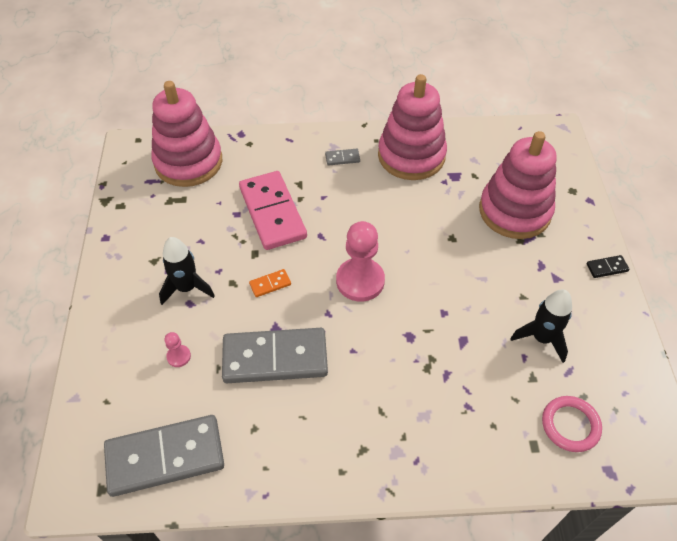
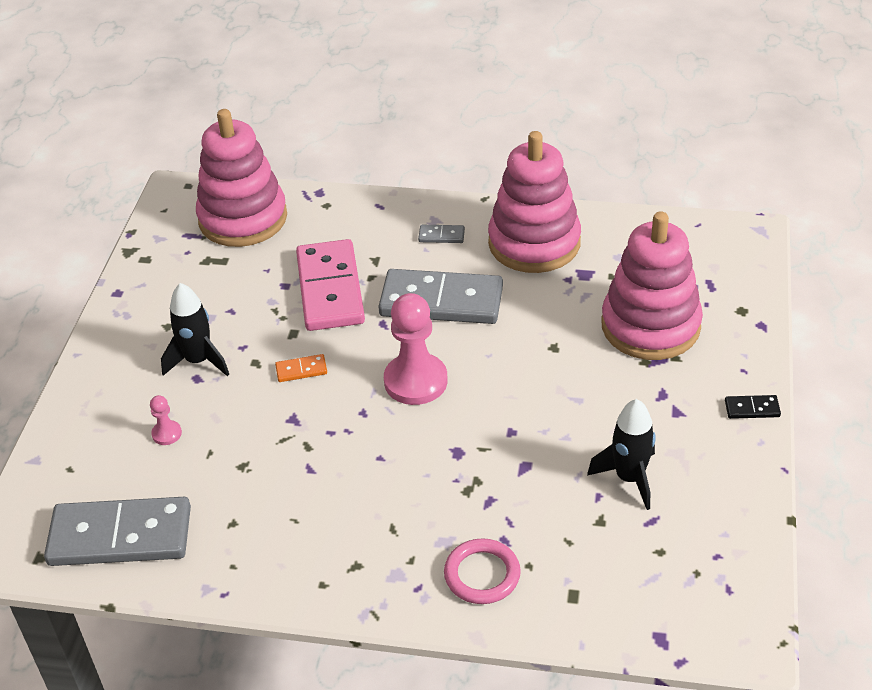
camera: 15 degrees right, 10 degrees down
(275, 358) = (281, 452): grey domino -> grey domino (441, 301)
(570, 425) = (629, 580): pink ring -> pink ring (482, 574)

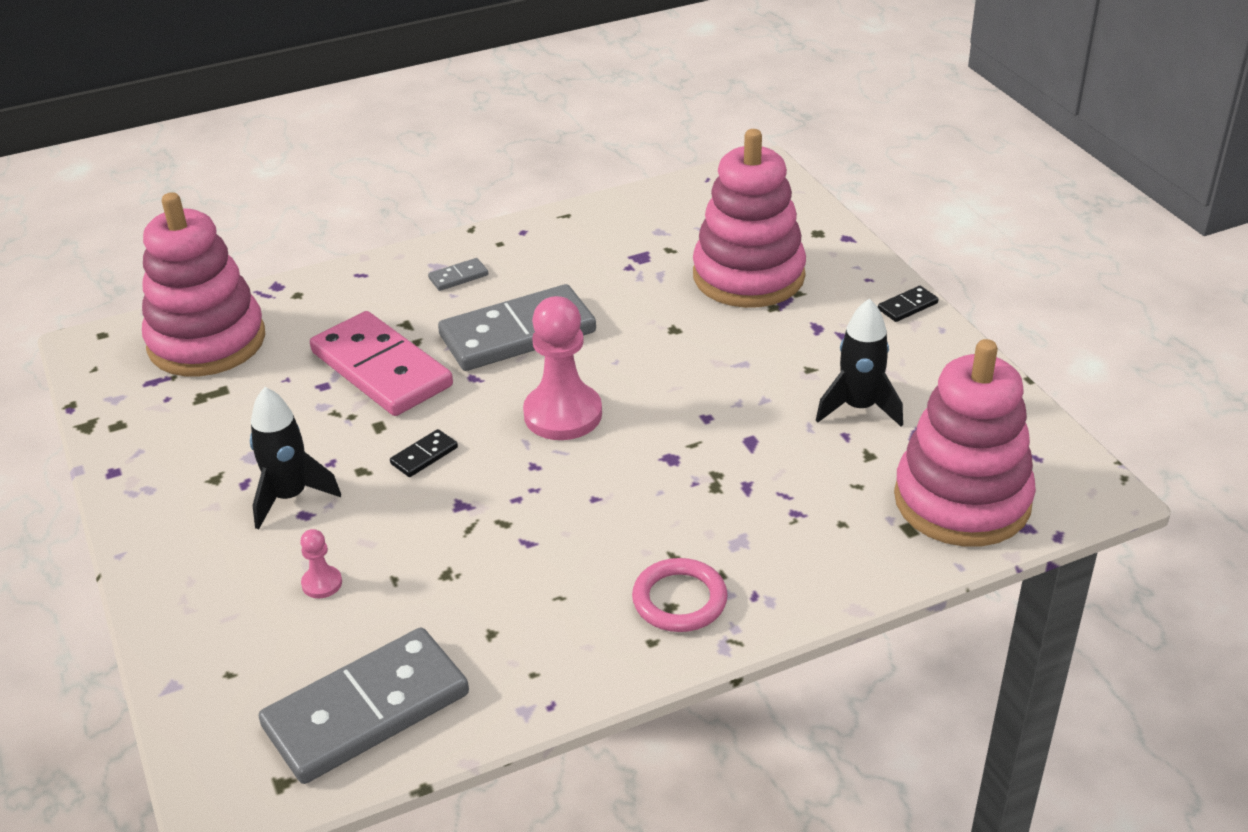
camera: 35 degrees left, 5 degrees down
(301, 370) = (424, 456): orange domino -> black domino
(482, 574) = (806, 553): pink ring -> pink ring (679, 600)
(534, 243) = (563, 249): pink stacking toy -> pink stacking toy (962, 500)

